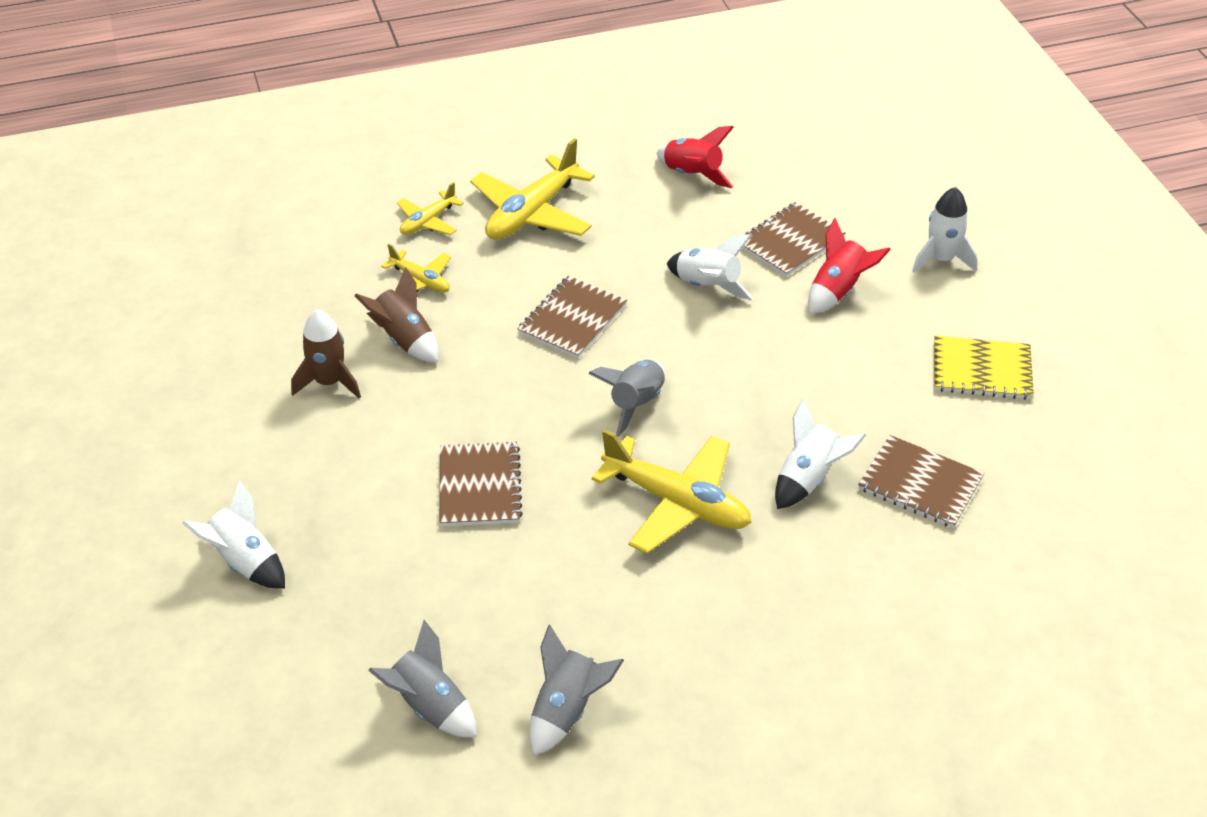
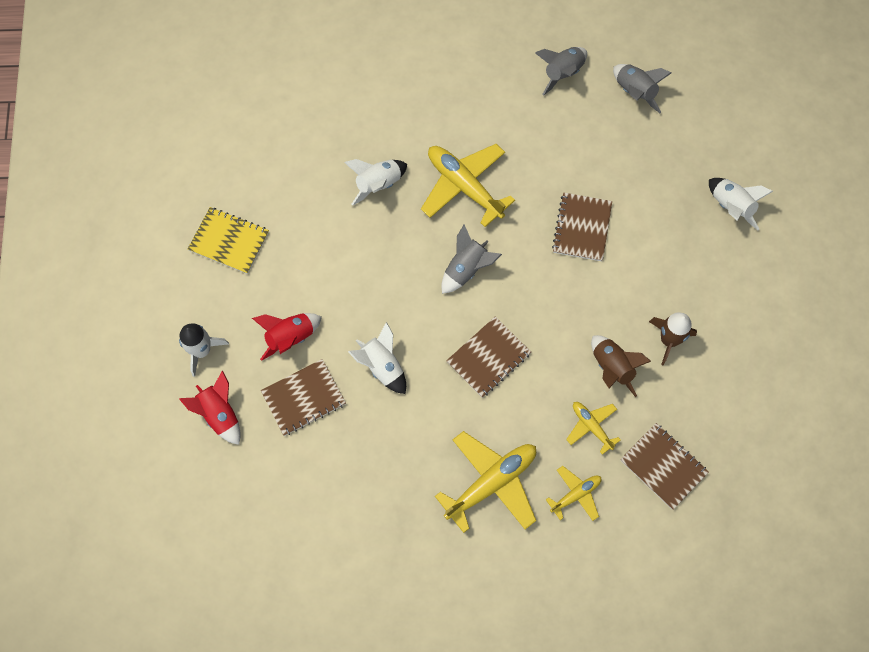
camera: 165 degrees left, 25 degrees up
(692, 175) = (350, 497): red rocket -> red rocket (220, 414)
(920, 484) = (313, 164): brown notebook -> brown notebook (663, 466)

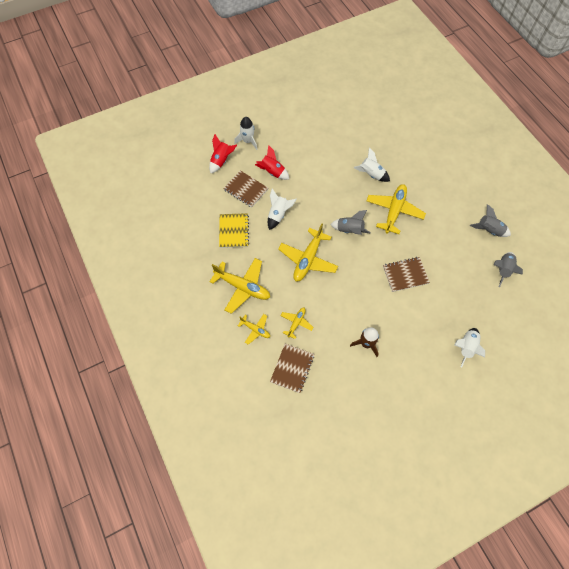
camera: 65 degrees right, 5 degrees down
(229, 241) = (306, 128): yellow notebook -> yellow notebook (234, 231)
(488, 357) = (308, 259): brown notebook -> yellow plane
(611, 368) = (334, 320): brown rocket -> none

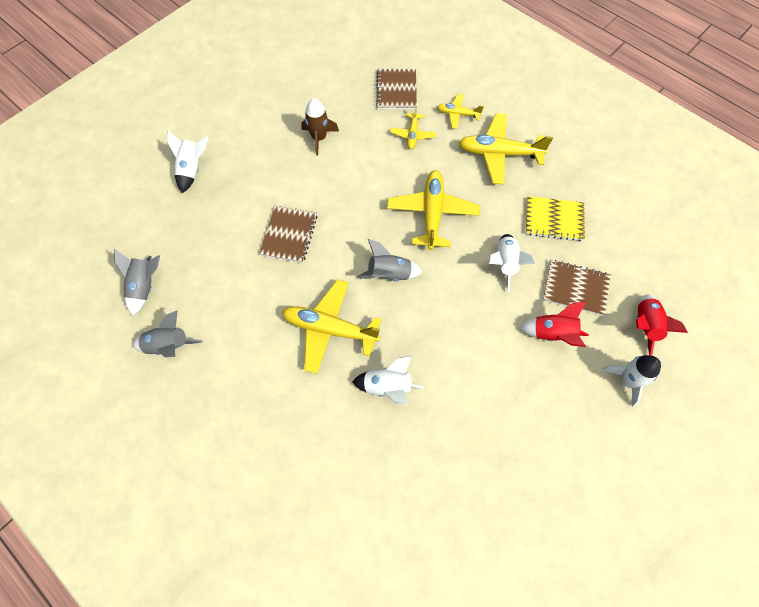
camera: 160 degrees right, 0 degrees up
(234, 231) = (554, 219): yellow notebook -> yellow notebook turned 60 degrees counterclockwise
(394, 211) = (330, 329): yellow plane -> yellow plane turned 105 degrees clockwise
(405, 275) = (289, 235): brown notebook -> brown notebook turned 45 degrees counterclockwise

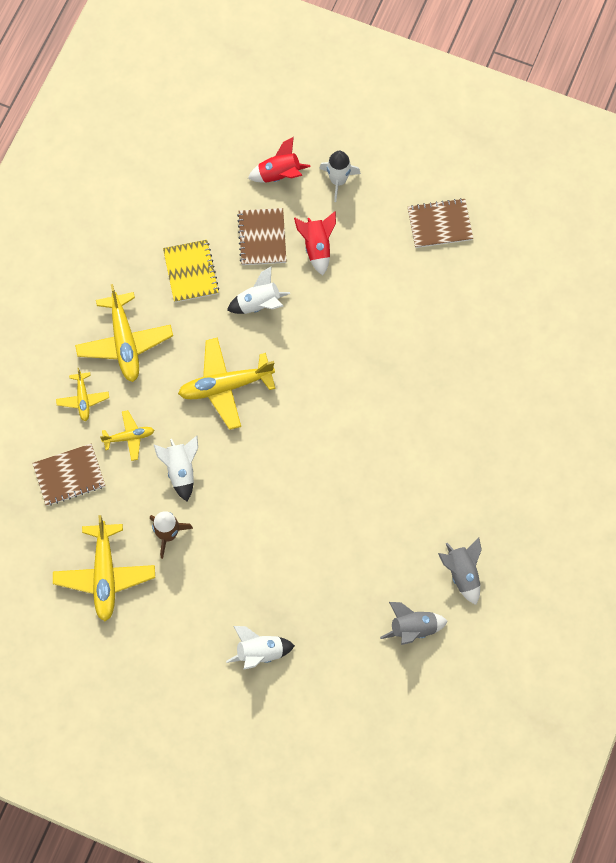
camera: 110 degrees left, 5 degrees up
(289, 235) = (302, 515): brown notebook -> brown notebook (440, 224)
(330, 329) = (387, 436): yellow plane -> yellow plane (105, 575)
(387, 387) = (422, 368): white rocket -> white rocket (181, 470)
(389, 274) = (310, 404): grey rocket -> none

